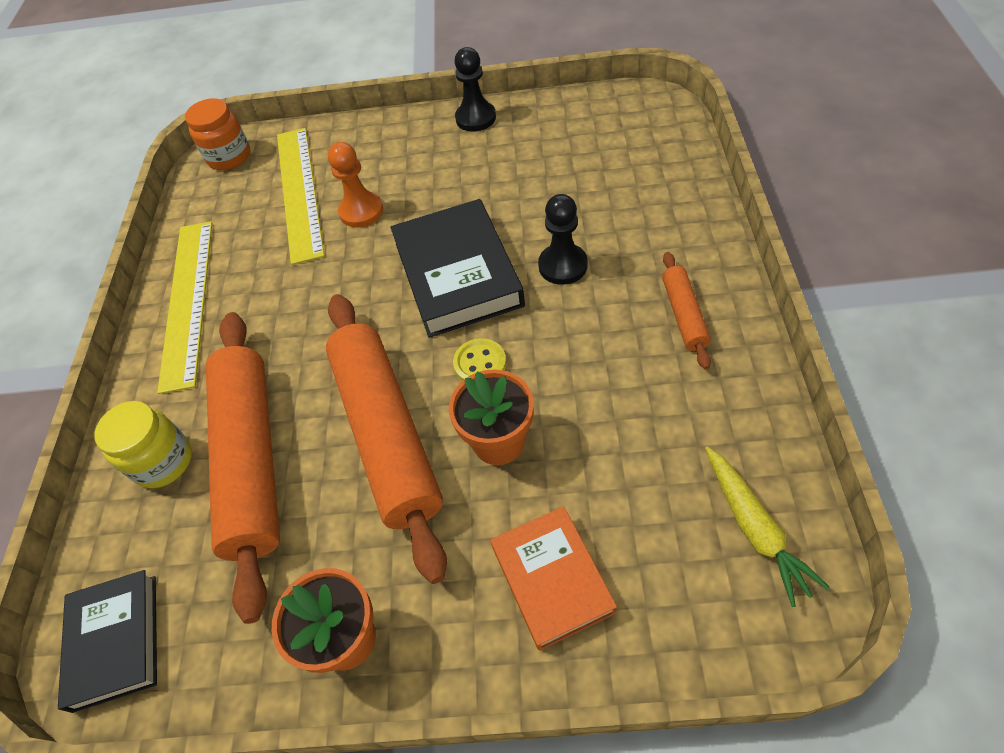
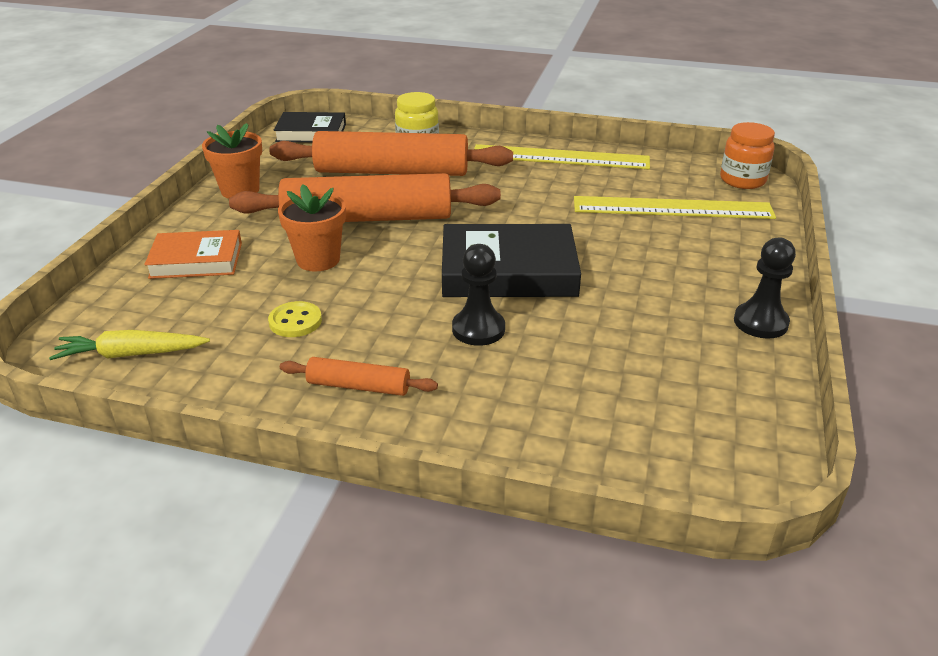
camera: 100 degrees right, 20 degrees down
(361, 211) = (626, 234): orange pawn -> none
(480, 363) = (397, 264): yellow button -> yellow button (295, 321)

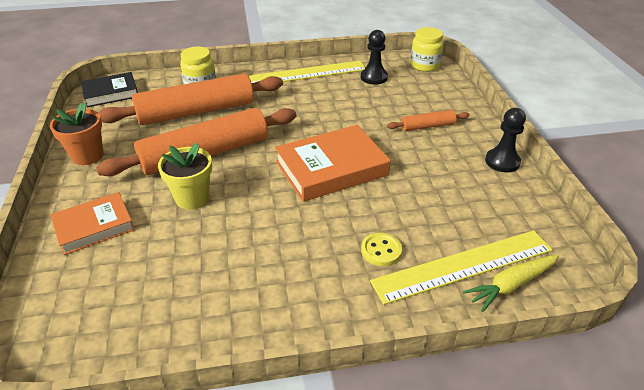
camera: 25 degrees left, 5 degrees up
(130, 354) = (98, 327): yellow carrot -> yellow carrot (511, 285)
(295, 321) = (211, 254): yellow button -> yellow button (381, 250)
(318, 260) = (192, 198): orange flower pot -> yellow flower pot
(358, 386) = (295, 291): orange rolling pin -> orange rolling pin (427, 126)
(478, 329) = (343, 219): black pawn -> black pawn (374, 77)
(508, 270) = (331, 168): black book -> orange book
(672, 208) = (399, 95): yellow ruler -> yellow ruler (463, 265)
(742, 180) = (424, 65): orange jar -> yellow jar

